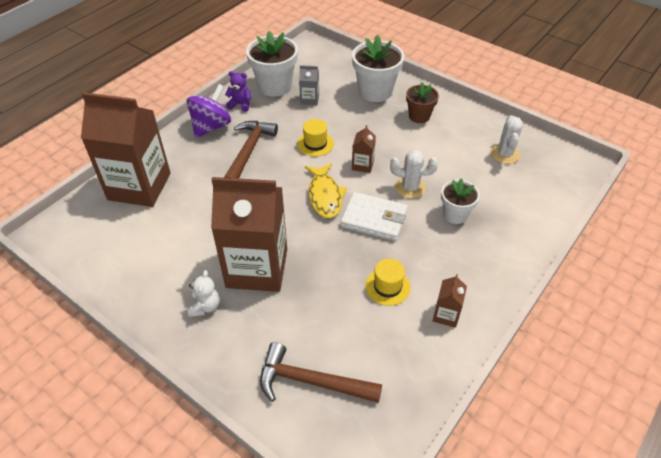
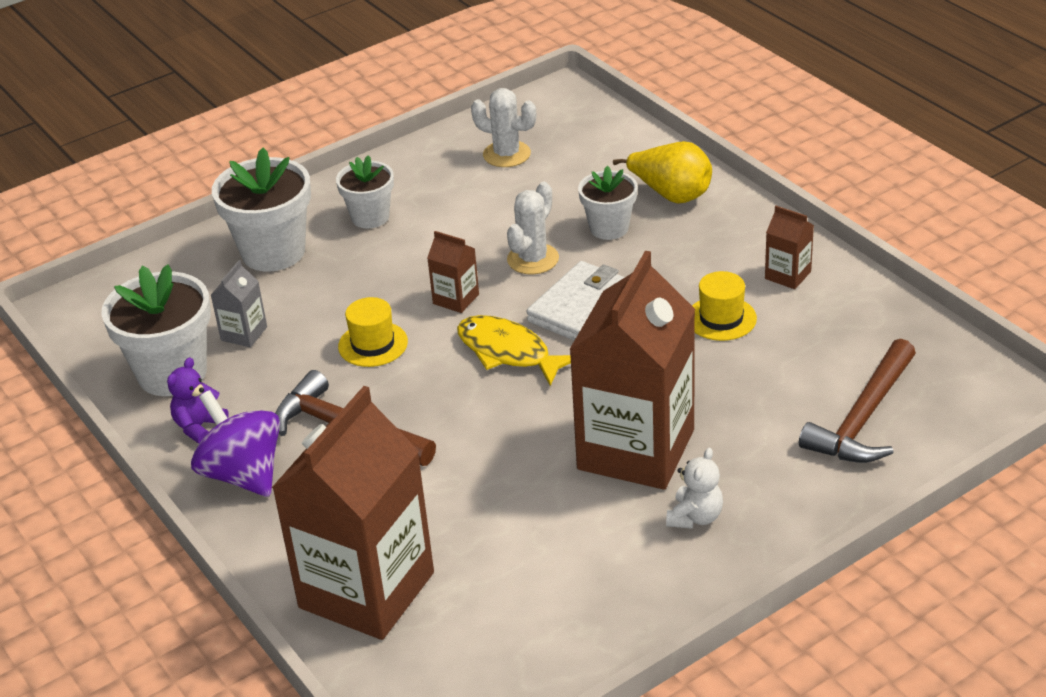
camera: 70 degrees left, 10 degrees down
(205, 306) = (695, 517): white teddy bear -> white teddy bear turned 90 degrees clockwise
(325, 196) = (508, 352): yellow fish -> yellow fish turned 150 degrees counterclockwise
(419, 116) = (370, 217): brown flower pot -> white flower pot
(504, 237) = (671, 195): none -> yellow pear

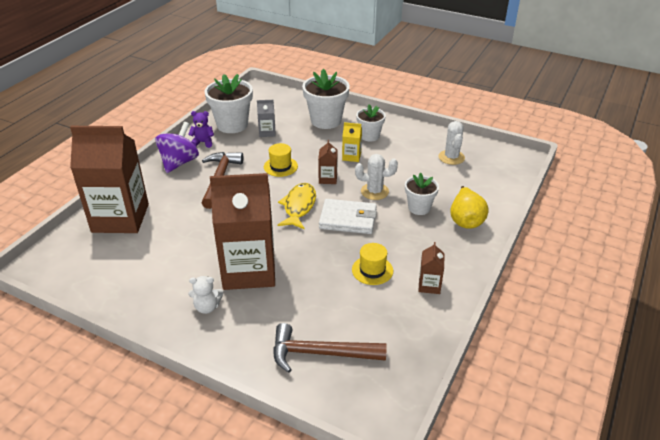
camera: 60 degrees right, 0 degrees up
(413, 255) = (351, 156): none -> yellow carton

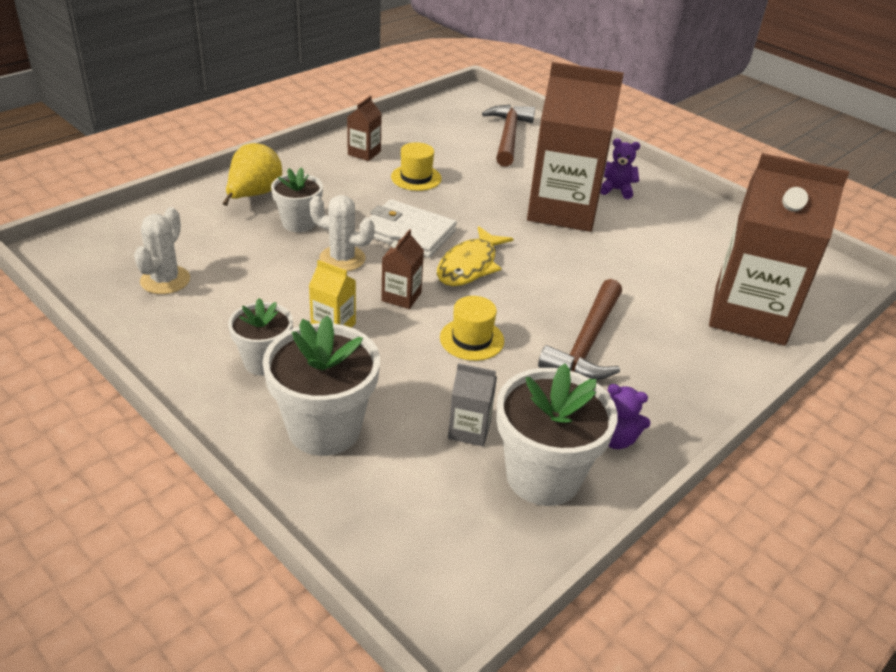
camera: 165 degrees left, 0 degrees up
(179, 162) = (663, 398): purple spinning top -> none
(207, 307) = (616, 190): white teddy bear -> purple teddy bear
(320, 353) = (508, 136): brown hammer -> brown hammer turned 105 degrees counterclockwise

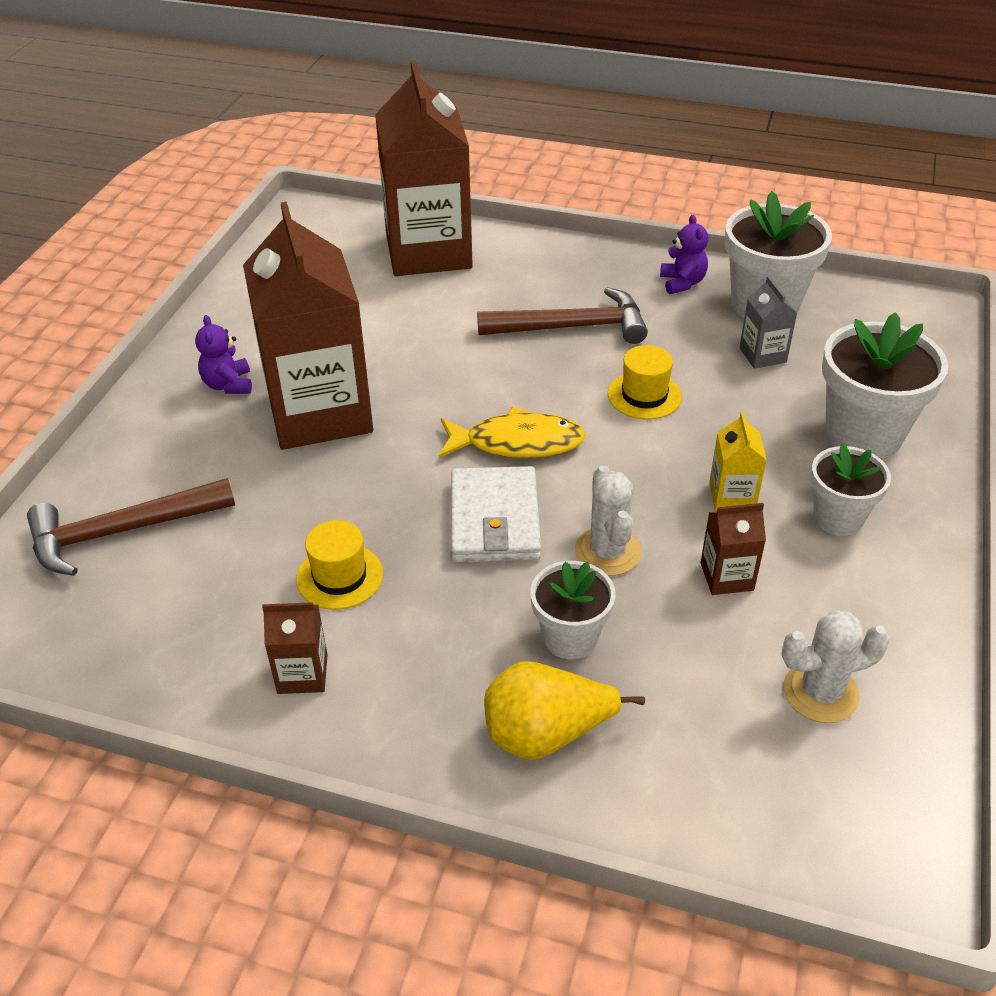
camera: 115 degrees left, 5 degrees up
(401, 296) = (628, 470): brown carton -> brown carton (727, 576)

